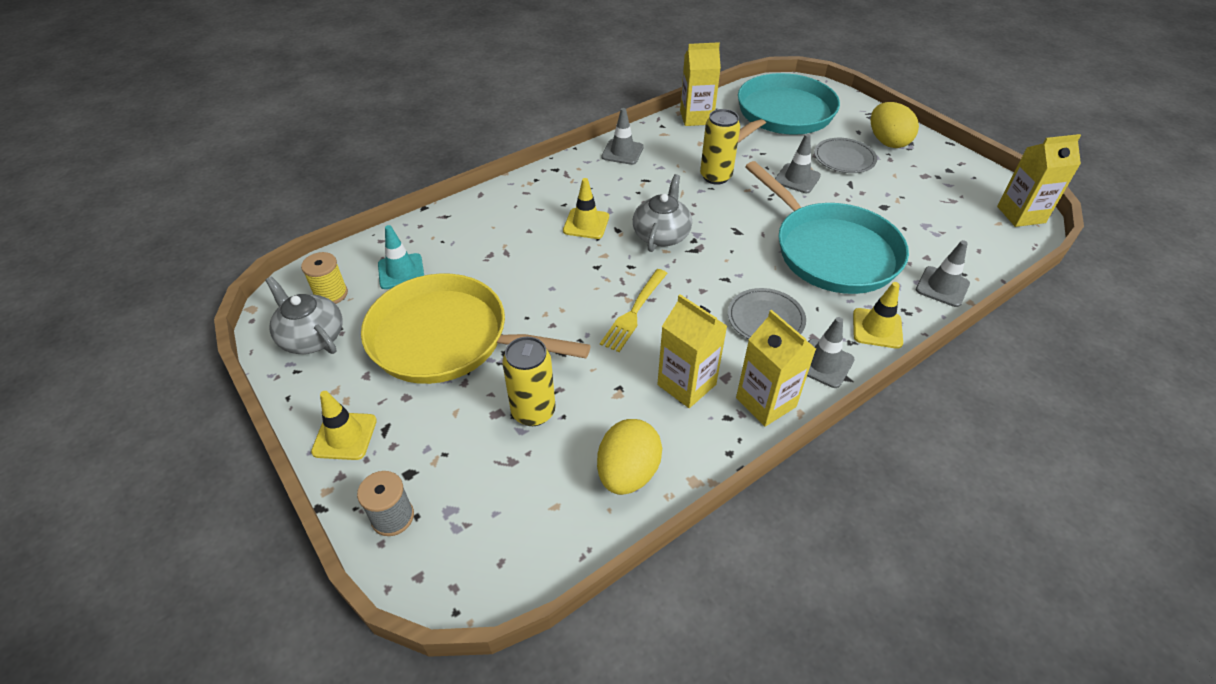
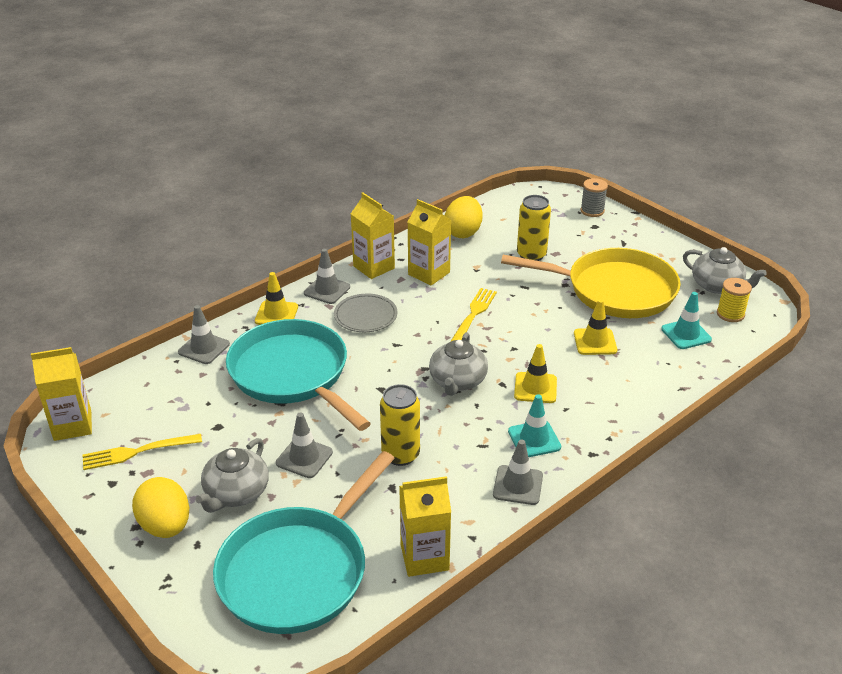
camera: 175 degrees right, 10 degrees down
(345, 436) = (646, 238): yellow traffic cone -> yellow traffic cone (595, 342)
(600, 182) = (534, 439): none -> turquoise traffic cone
(844, 158) = (236, 493): grey plate -> grey teapot
(944, 190) = (137, 452): none -> yellow fork

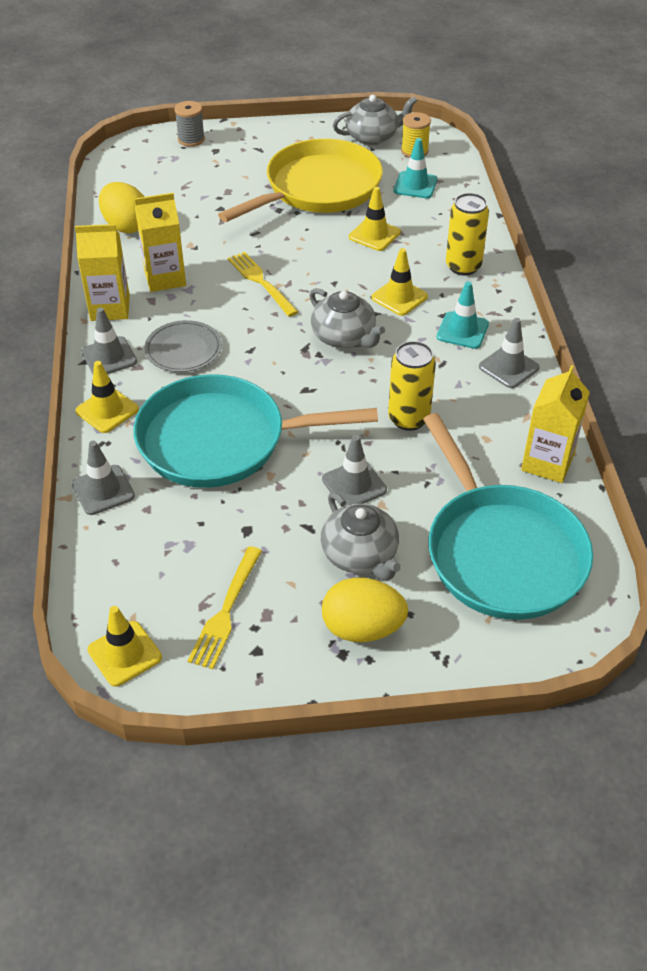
camera: 55 degrees left, 10 degrees up
(72, 425) = (124, 654): yellow carton -> yellow traffic cone
(531, 255) = (213, 205): yellow can -> yellow can (463, 266)

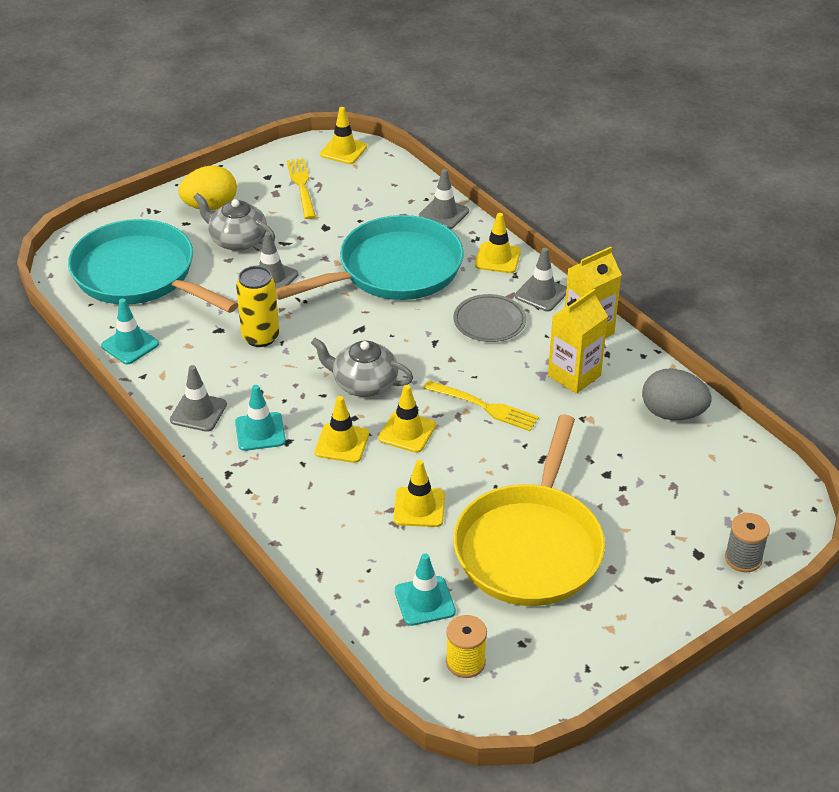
camera: 150 degrees right, 5 degrees down
(126, 226) = (672, 413): yellow egg -> grey egg
(340, 286) = (407, 432): none -> yellow traffic cone
(373, 137) = (536, 665): grey teapot -> none
(463, 266) = (300, 505): yellow can -> none
(547, 462) = (130, 345): yellow carton -> turquoise traffic cone

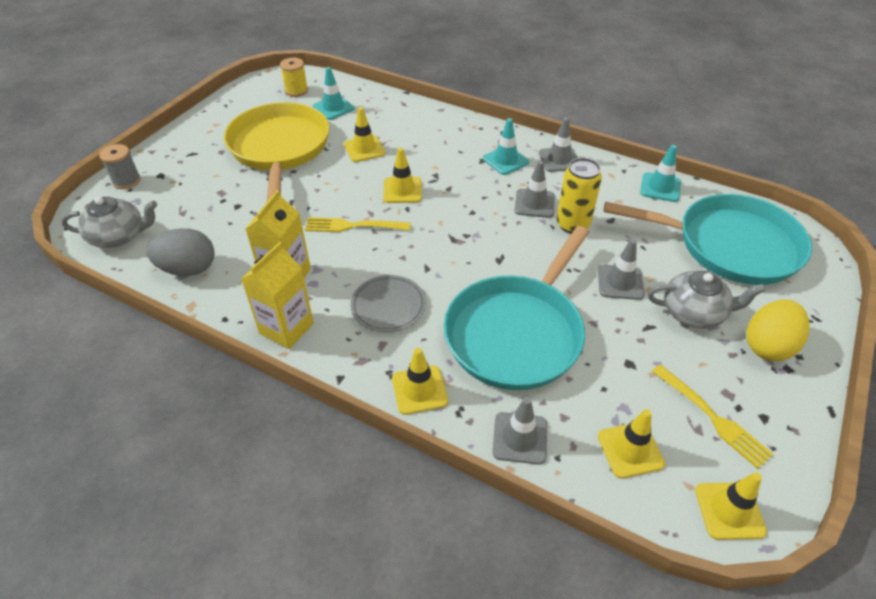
camera: 155 degrees right, 5 degrees up
(342, 443) = (443, 170): yellow traffic cone -> yellow traffic cone (630, 450)
(364, 384) = (460, 214): grey teapot -> grey teapot (118, 236)
(541, 294) = (350, 357): grey traffic cone -> grey traffic cone (534, 203)

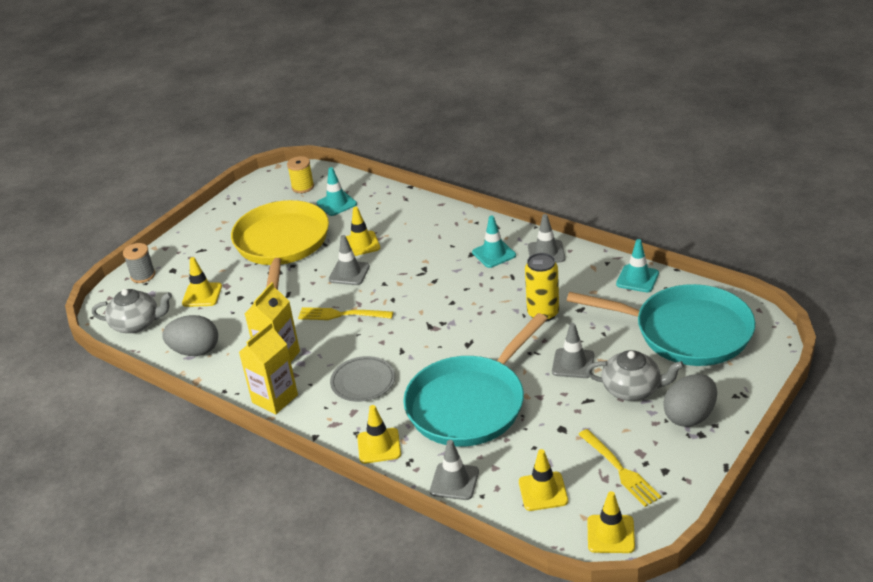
camera: 10 degrees right, 10 degrees down
(402, 190) = (391, 283): yellow traffic cone -> yellow traffic cone (202, 295)
(534, 203) = (512, 294): grey traffic cone -> grey traffic cone (349, 273)
(768, 346) = (689, 416): yellow egg -> grey egg

